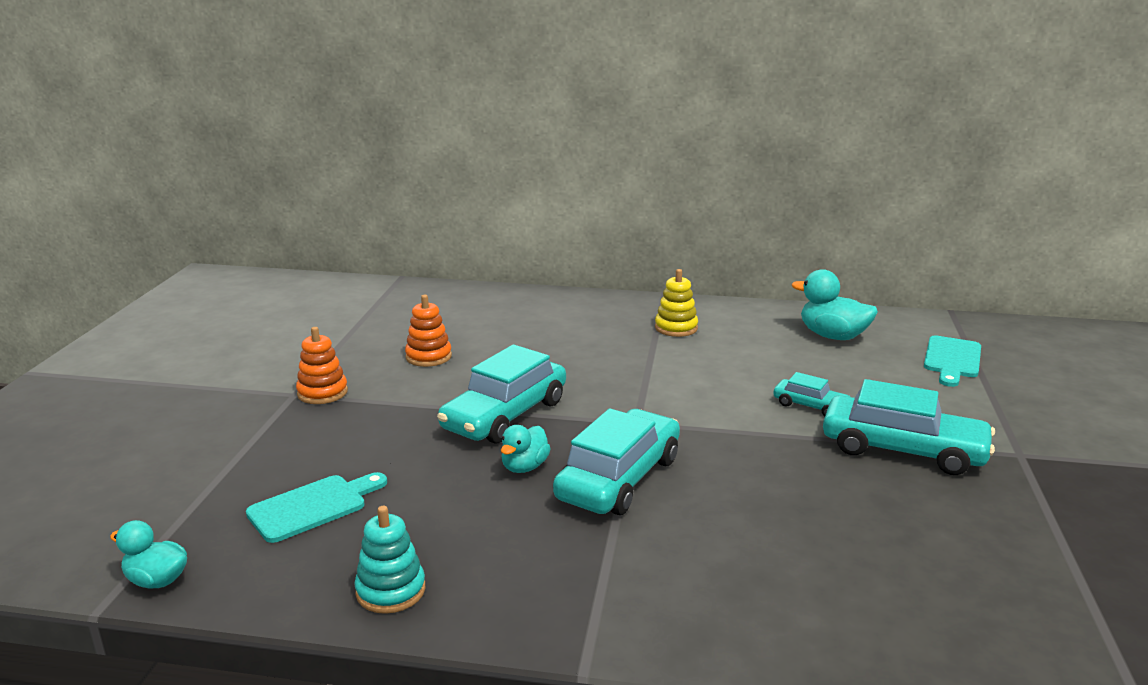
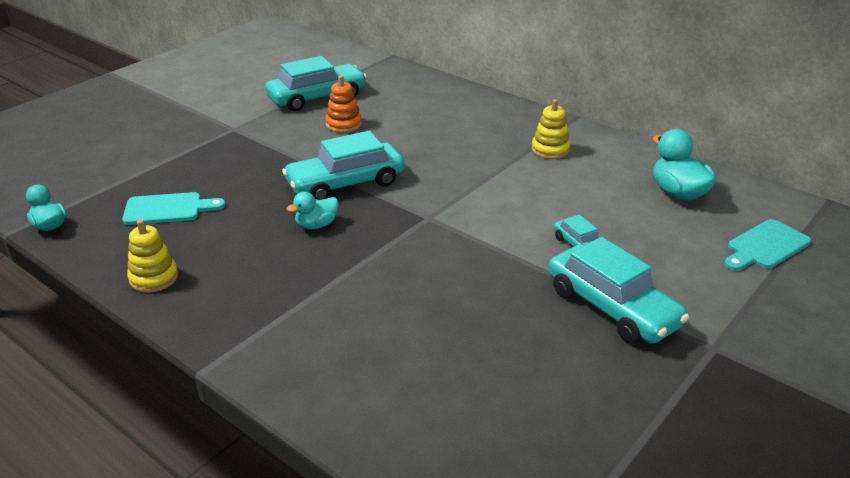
camera: 30 degrees right, 10 degrees up
(322, 393) = (251, 132): orange stacking toy -> none
(390, 591) = (154, 278): turquoise stacking toy -> yellow stacking toy
(619, 478) = (368, 255): turquoise car -> turquoise car (317, 97)

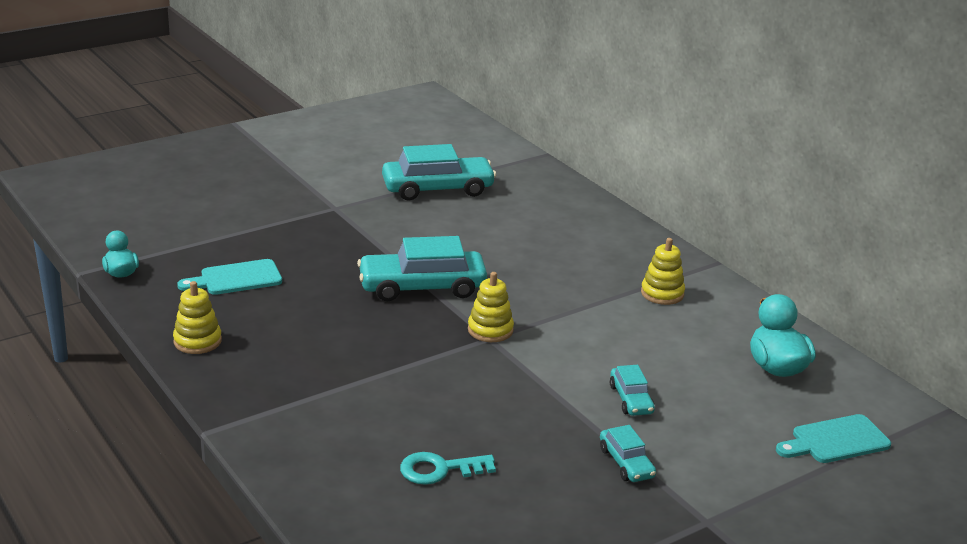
camera: 15 degrees right, 5 degrees down
(168, 209) = (236, 278): turquoise cutting board -> turquoise cutting board turned 150 degrees clockwise
(316, 225) = (372, 323): turquoise duck -> none
(343, 124) = (451, 224): orange stacking toy -> none
(425, 210) = (490, 330): none -> yellow stacking toy
(450, 355) = (440, 469): none -> turquoise key
(612, 307) = (626, 463): turquoise car -> turquoise car, size x0.51

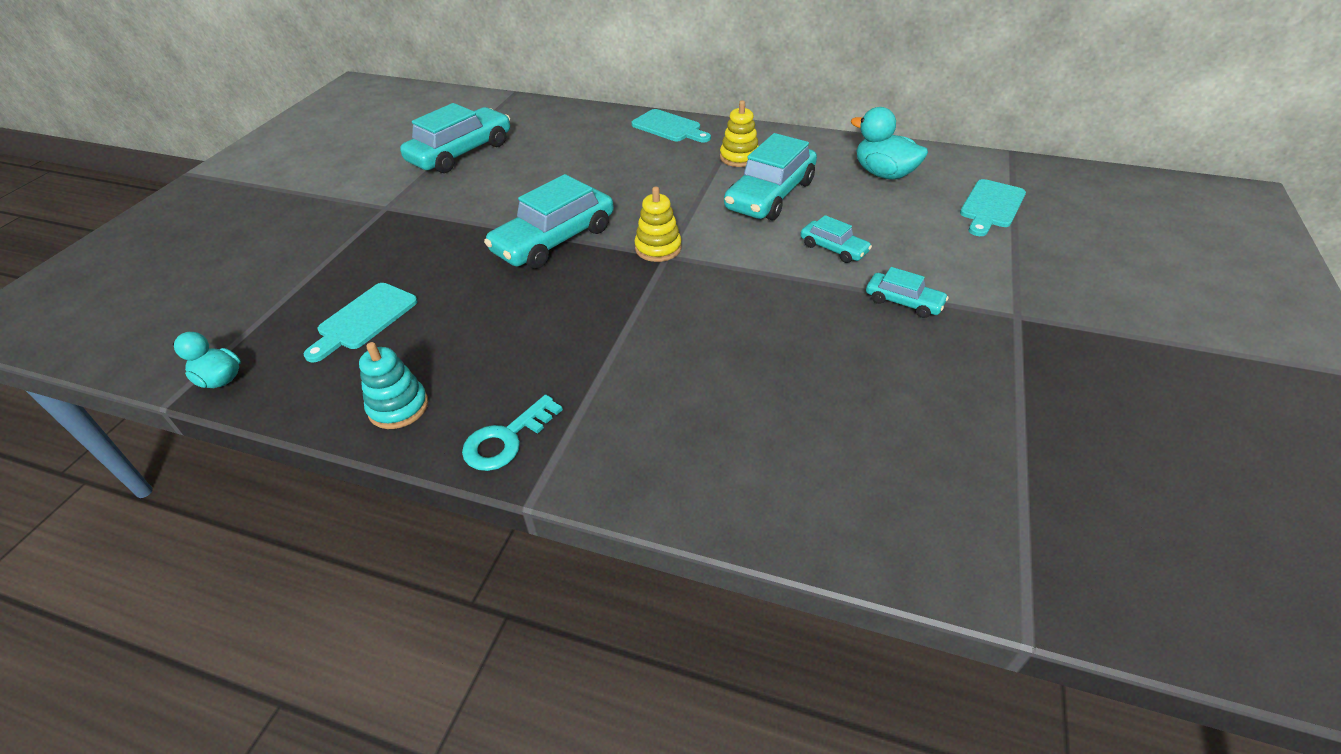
camera: 35 degrees left, 15 degrees up
(197, 341) = (398, 407): yellow stacking toy -> turquoise stacking toy
(440, 469) = (787, 398): turquoise key -> turquoise key (507, 439)
(637, 241) = (669, 127): none -> turquoise cutting board
(641, 335) = (770, 195): none -> turquoise car

